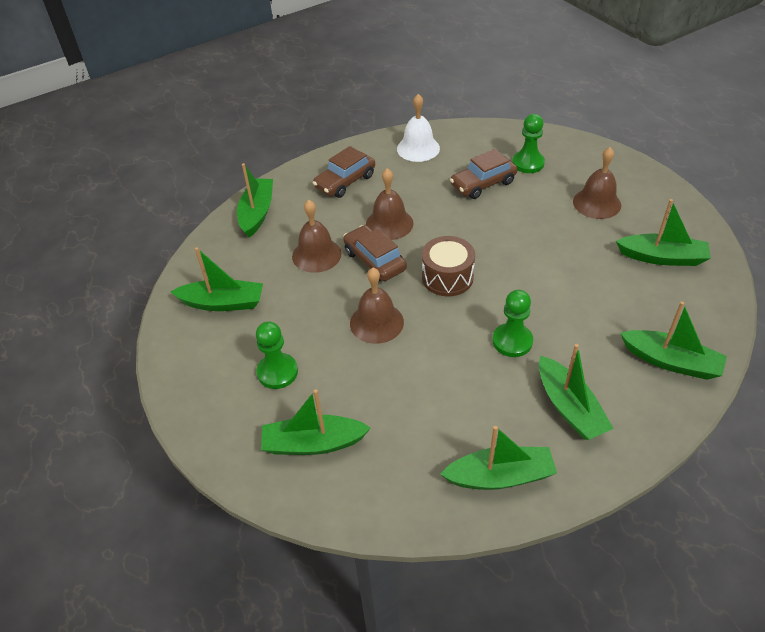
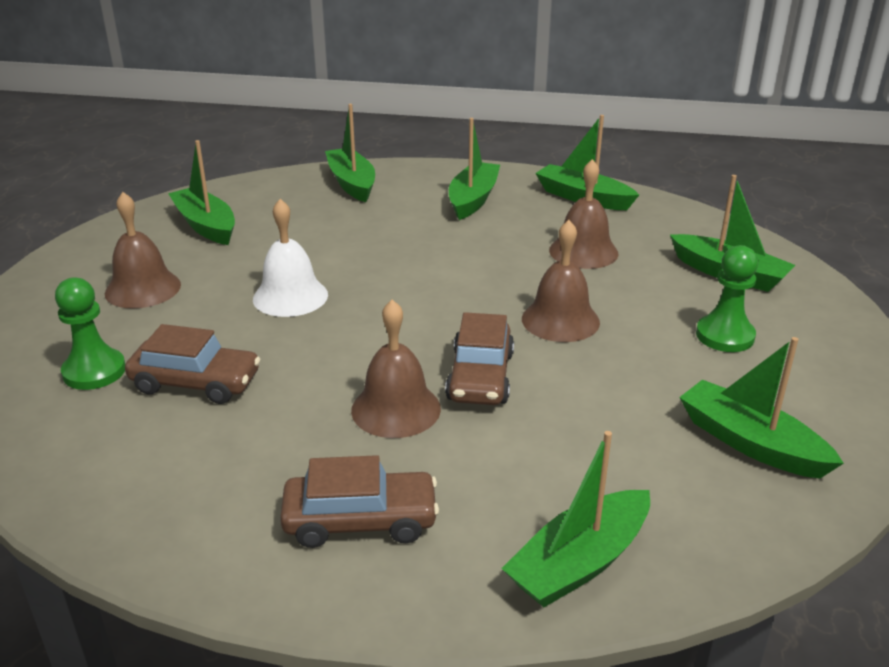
camera: 140 degrees left, 15 degrees down
(316, 255) = (549, 429): brown bell -> brown bell (583, 251)
(418, 148) = (160, 500): white bell -> white bell (290, 296)
(447, 277) = (423, 316): brown drum -> none
(512, 341) = (448, 245): green pawn -> none

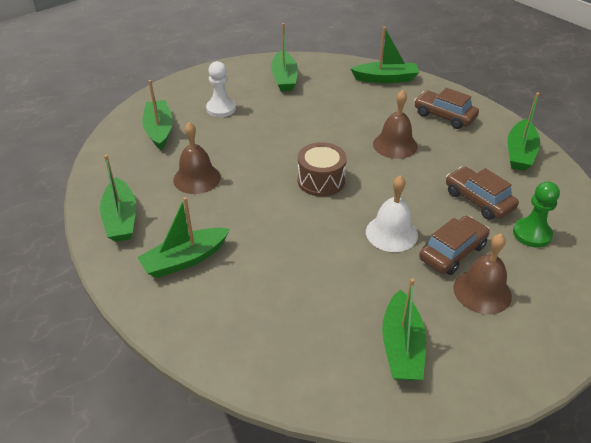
camera: 140 degrees left, 10 degrees up
(352, 183) = (241, 339): green boat -> green boat (520, 153)
(441, 311) = (321, 181): none -> brown drum
(480, 377) = (344, 141): brown car -> brown car (452, 252)
(560, 320) = (273, 148): brown bell -> none
(725, 336) = (221, 109): green pawn -> white pawn

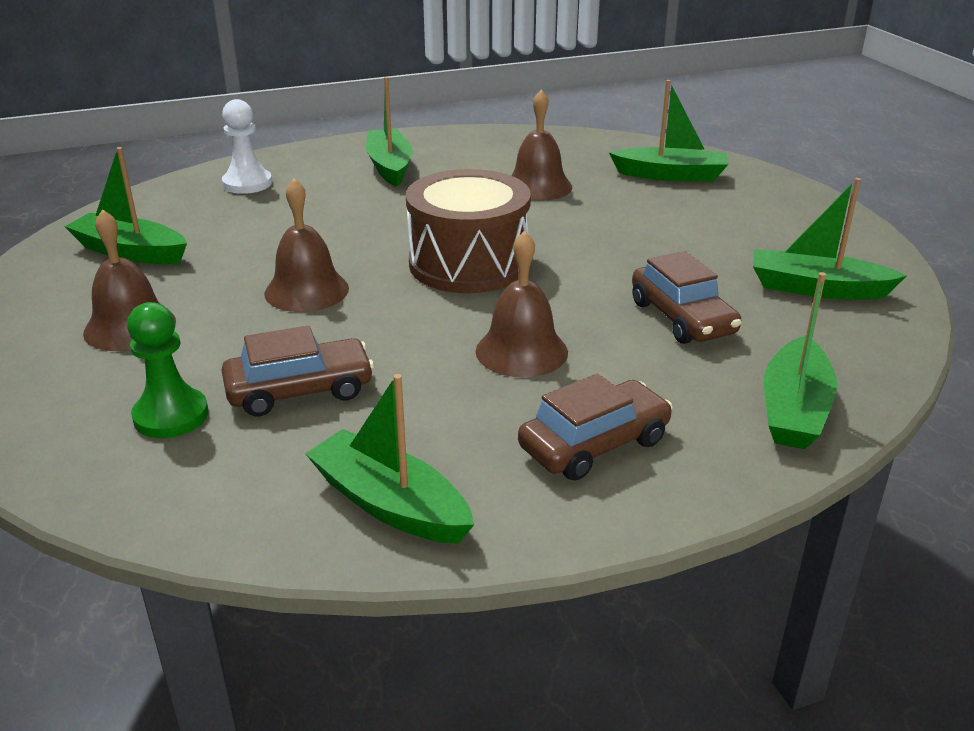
camera: 110 degrees right, 10 degrees down
(121, 219) = (488, 144): green boat -> none
(221, 109) = (717, 220): white pawn -> white pawn (247, 183)
(321, 181) = (469, 264): brown drum -> brown drum, size x1.50
(391, 233) = (306, 290): white bell -> brown bell
(452, 252) = (220, 327): brown car -> brown car (682, 318)

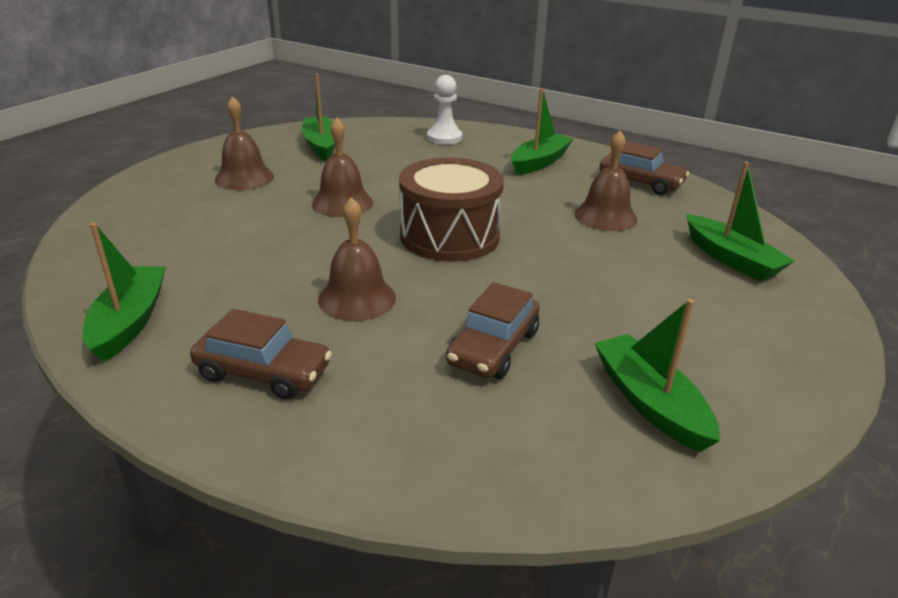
camera: 50 degrees right, 0 degrees up
(171, 416) = (167, 224): green pawn -> none
(300, 390) = (228, 246): brown car -> brown car (640, 182)
(794, 409) = (413, 457): green boat -> none

